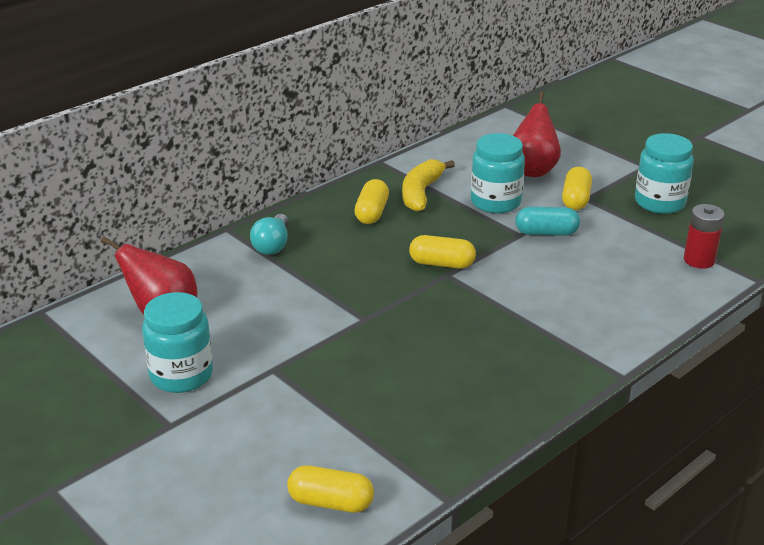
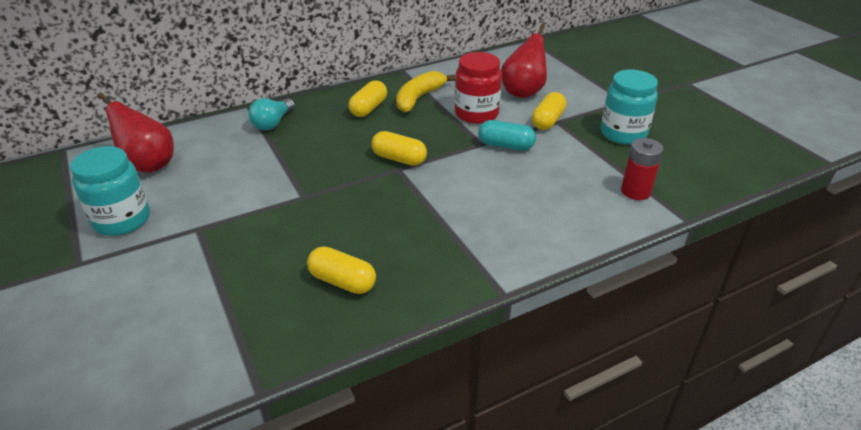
camera: 15 degrees right, 5 degrees up
(331, 502) = (152, 370): yellow capsule -> yellow capsule (342, 281)
(495, 202) = (476, 114): turquoise jar -> red jar

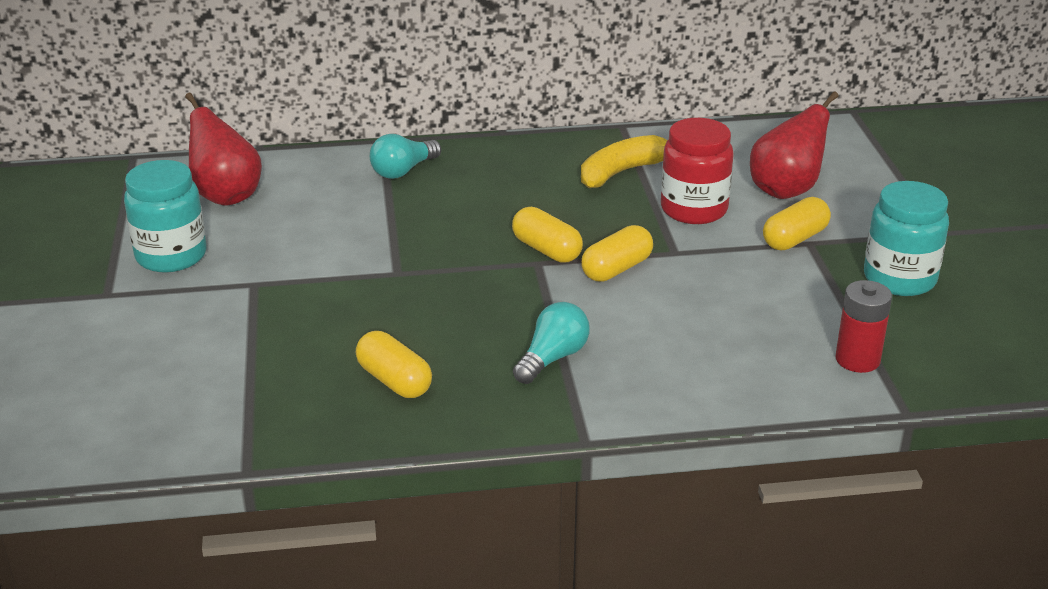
camera: 20 degrees right, 5 degrees down
(368, 108) = (543, 174): yellow capsule -> yellow capsule (617, 269)
(446, 236) = (552, 358): none -> turquoise light bulb
(505, 146) = (708, 261): turquoise capsule -> none

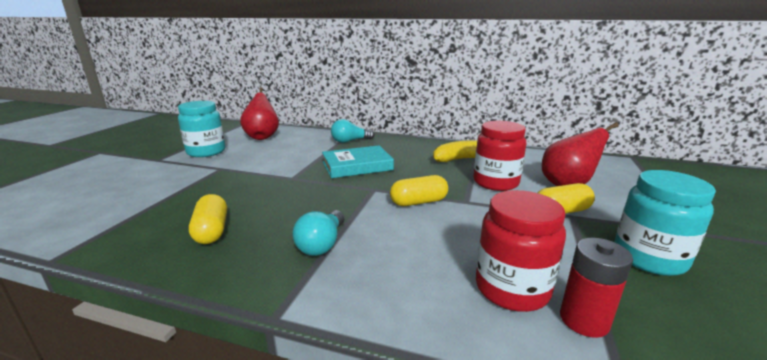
camera: 25 degrees right, 10 degrees down
(472, 225) = (357, 166): none -> turquoise book
(546, 250) = (385, 184): yellow capsule -> none
(552, 358) = (322, 244): turquoise light bulb -> turquoise light bulb turned 135 degrees clockwise
(784, 349) = (512, 289): none -> red jar

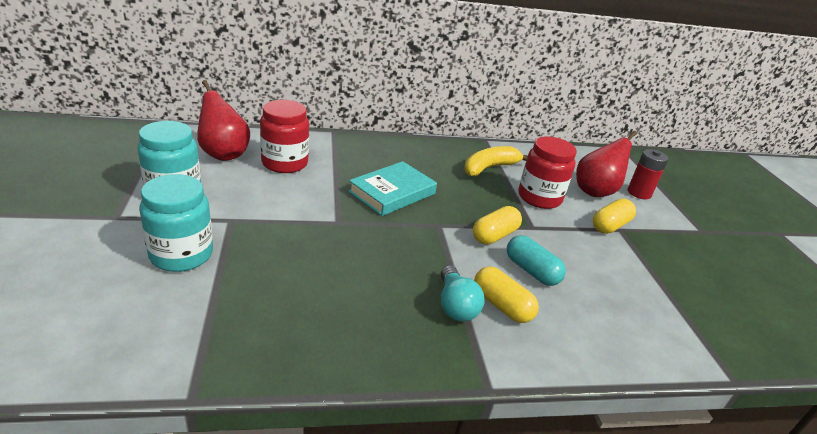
camera: 30 degrees left, 10 degrees up
(212, 231) = (331, 315): yellow capsule -> yellow capsule (501, 305)
(350, 141) = (346, 151): turquoise light bulb -> none
(429, 232) = (531, 271): none -> turquoise capsule
(512, 289) = (627, 313): red jar -> red jar (284, 163)
(584, 320) = (682, 327): red battery -> red battery (639, 193)
(649, 258) = (688, 263): turquoise jar -> turquoise jar (181, 255)

